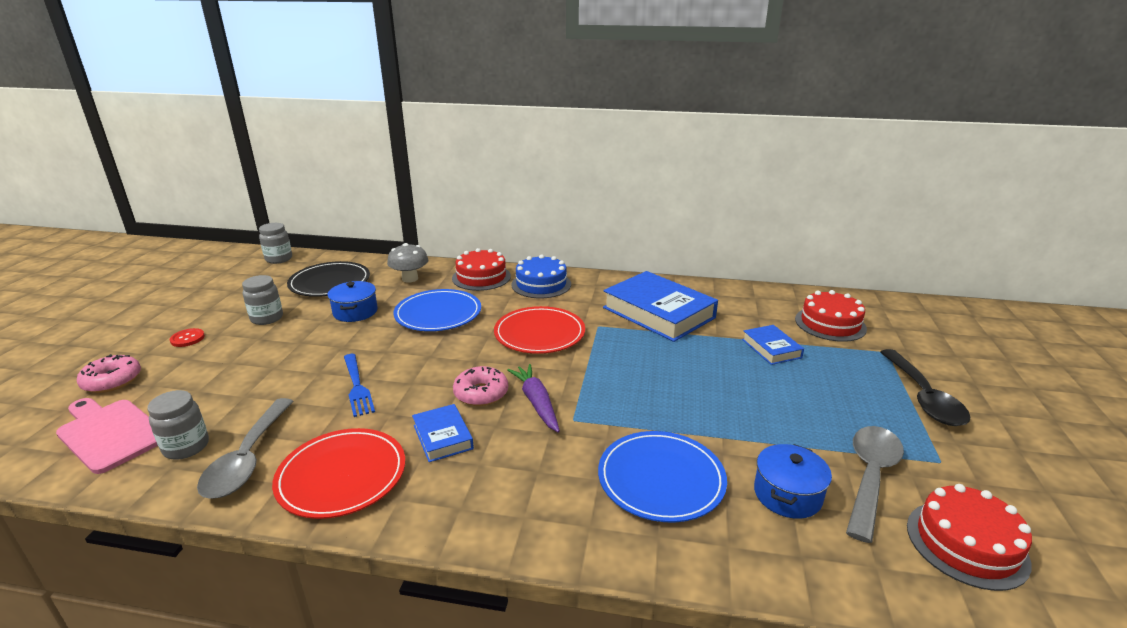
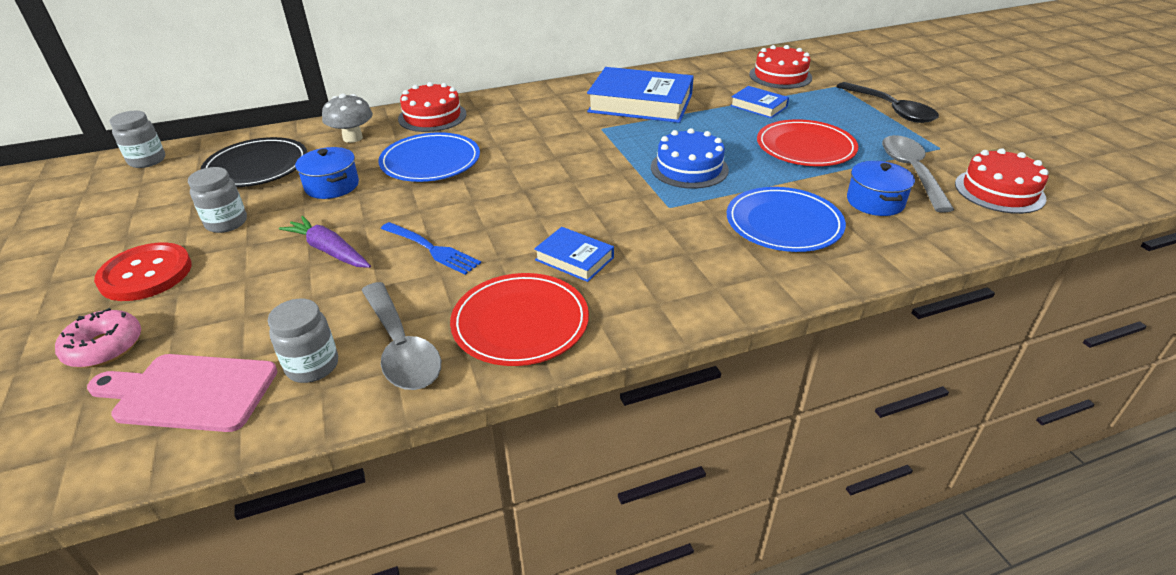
camera: 30 degrees left, 10 degrees up
(187, 338) = (146, 274): red button -> red button, size x2.04
(481, 393) = (564, 214): pink donut -> none
(536, 403) = (623, 204): purple carrot -> purple carrot (329, 251)
(539, 333) = (556, 149): red plate -> red plate (805, 147)
(541, 284) = (503, 107): blue cake -> blue cake (689, 168)

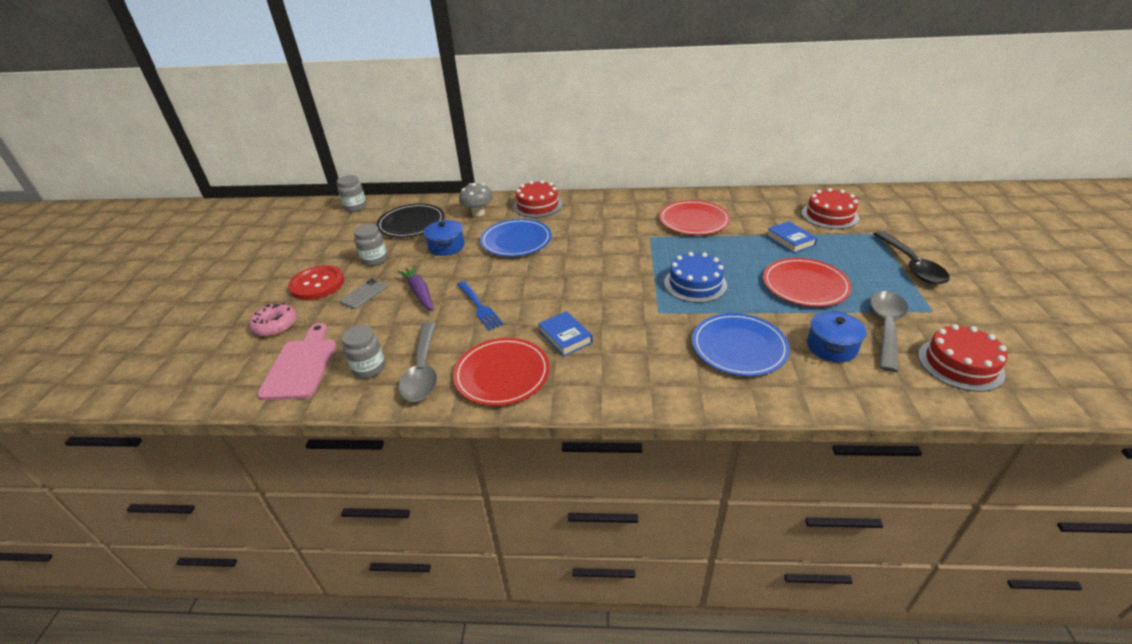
camera: 25 degrees right, 0 degrees up
(189, 392) = (301, 365): pink cutting board -> pink cutting board turned 60 degrees clockwise
(238, 270) = (364, 294): none -> grey phone
(640, 103) = (693, 221): blue book -> red plate

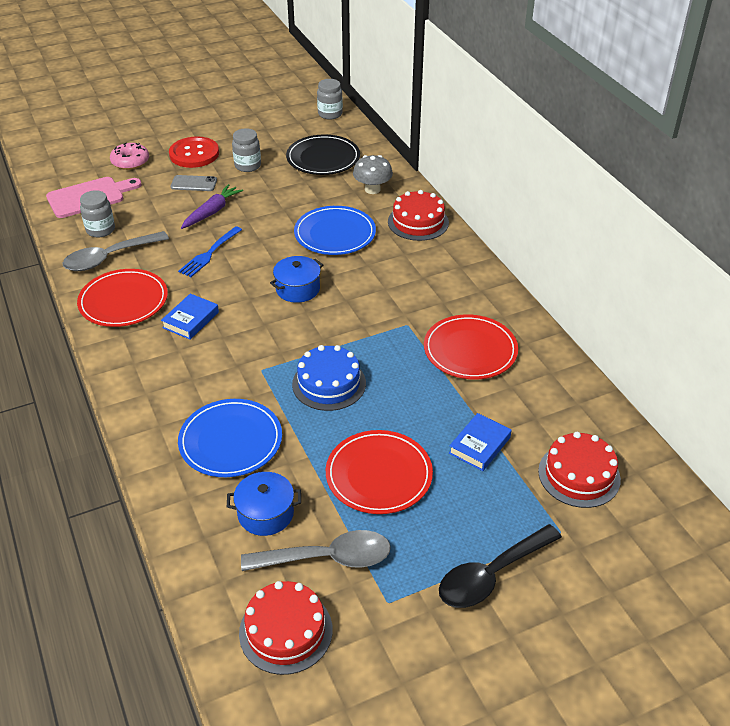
camera: 60 degrees right, 5 degrees up
(446, 246) = (296, 195): blue pot -> blue pot (297, 289)

